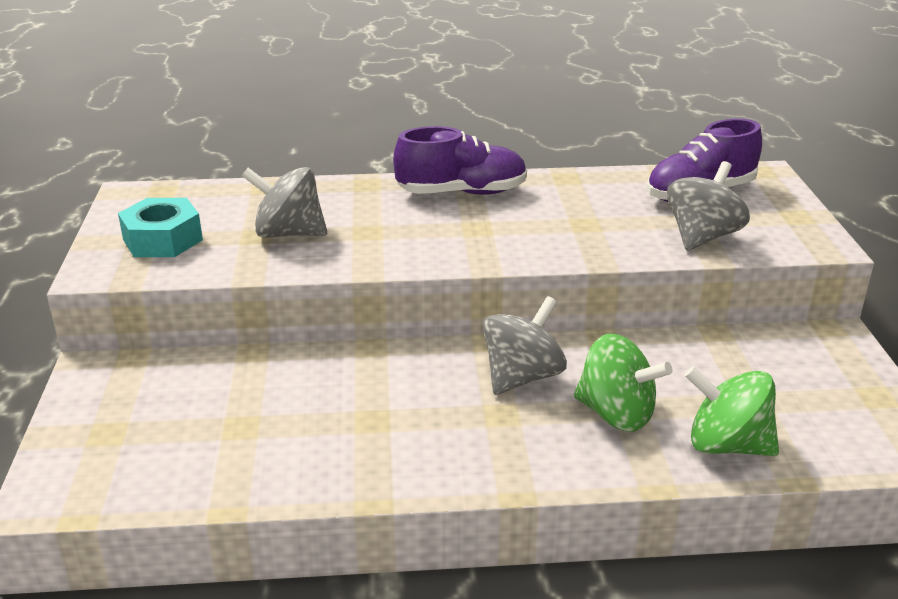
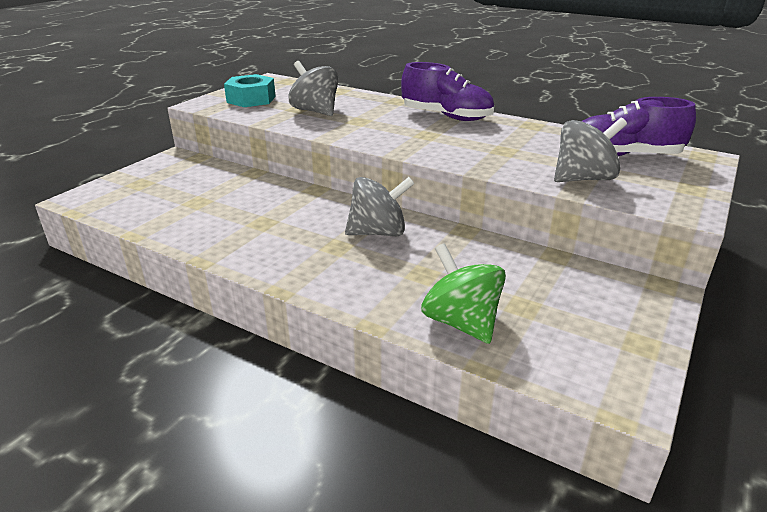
camera: 35 degrees right, 0 degrees up
(616, 414) = (408, 274): green spinning top -> none

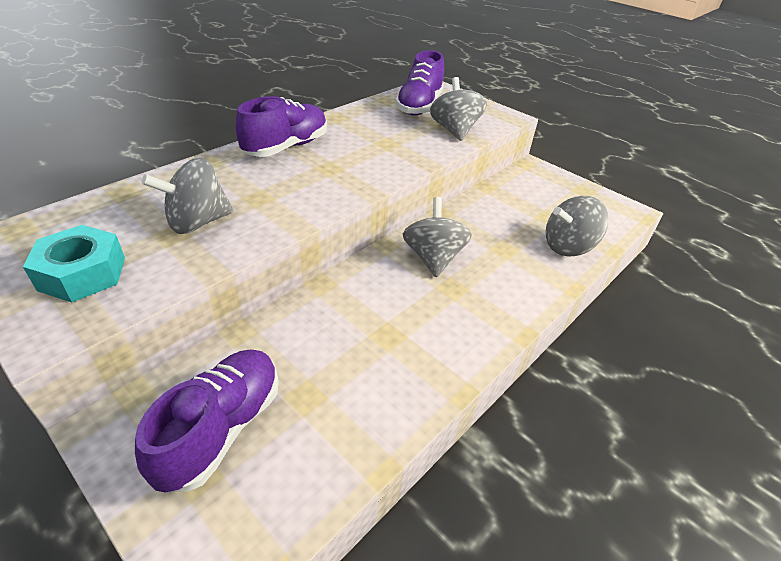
camera: 80 degrees left, 10 degrees up
(172, 182) = (221, 428): none -> purple shoe
(461, 322) = (568, 246): green spinning top -> grey spinning top

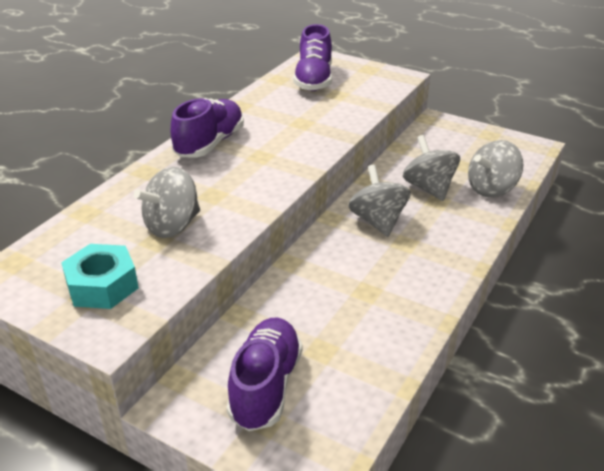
camera: 10 degrees left, 5 degrees down
(454, 130) = (358, 99): grey spinning top -> grey spinning top (429, 188)

